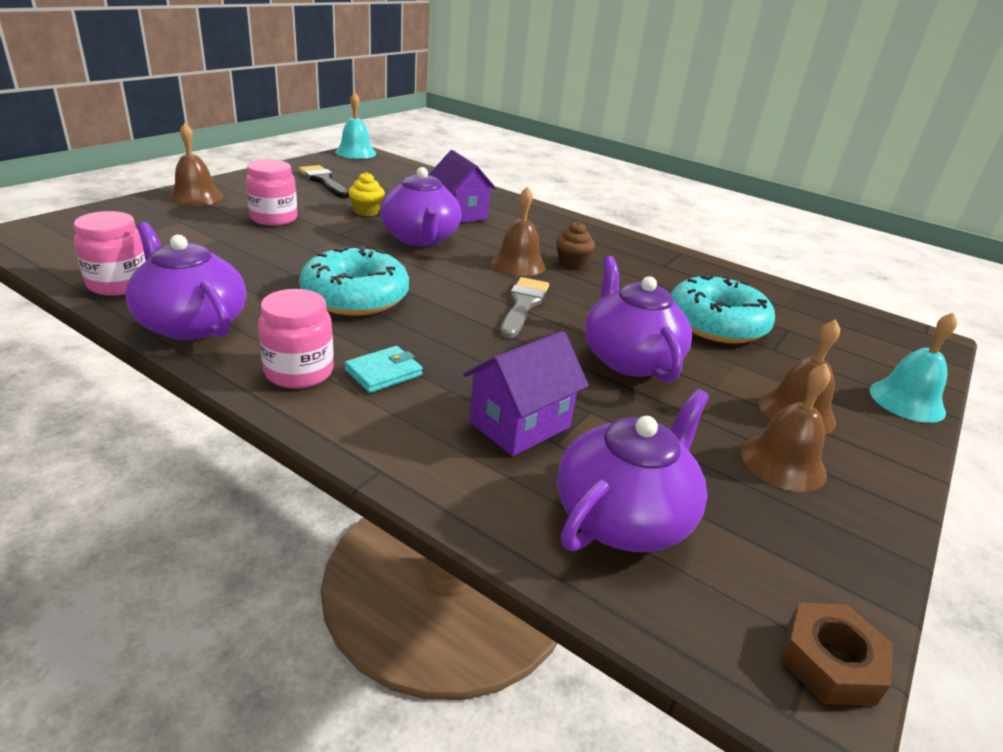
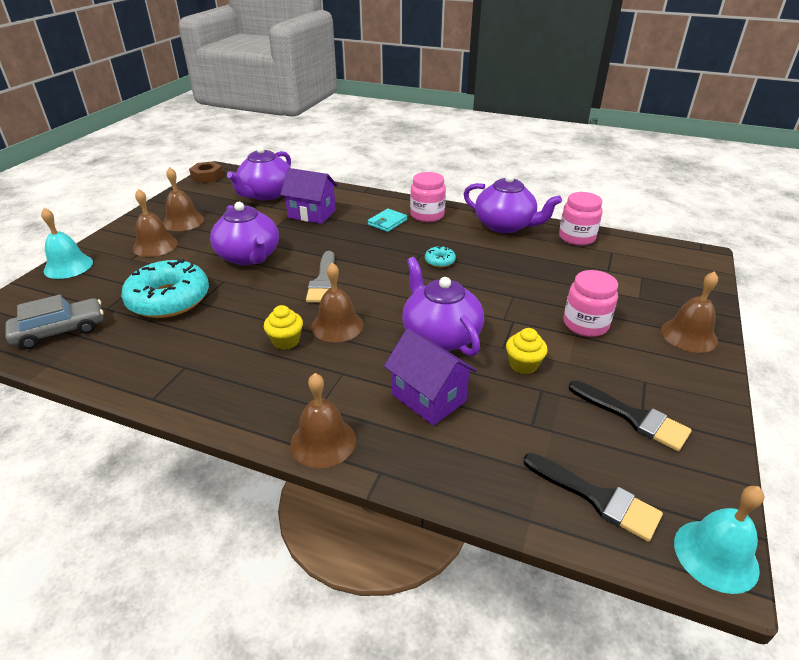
camera: 170 degrees right, 5 degrees up
(355, 296) = (440, 261): turquoise donut -> turquoise donut, size x0.42
(391, 170) = (597, 498): none -> black brush
(519, 425) = (311, 214): purple house -> purple house turned 75 degrees clockwise
(545, 212) = (323, 441): none -> brown bell
(572, 263) = (286, 341): brown cupcake -> yellow cupcake
(817, 316) = (60, 331): none -> grey car

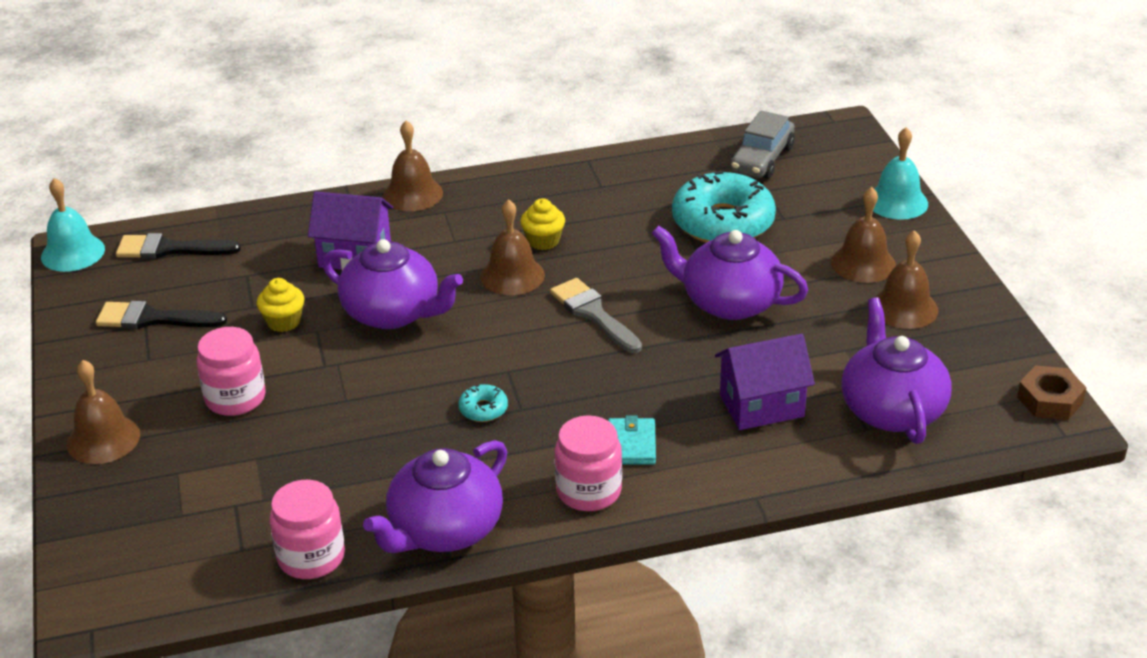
camera: 145 degrees right, 0 degrees up
(505, 225) = (444, 529): purple teapot -> purple teapot turned 45 degrees counterclockwise

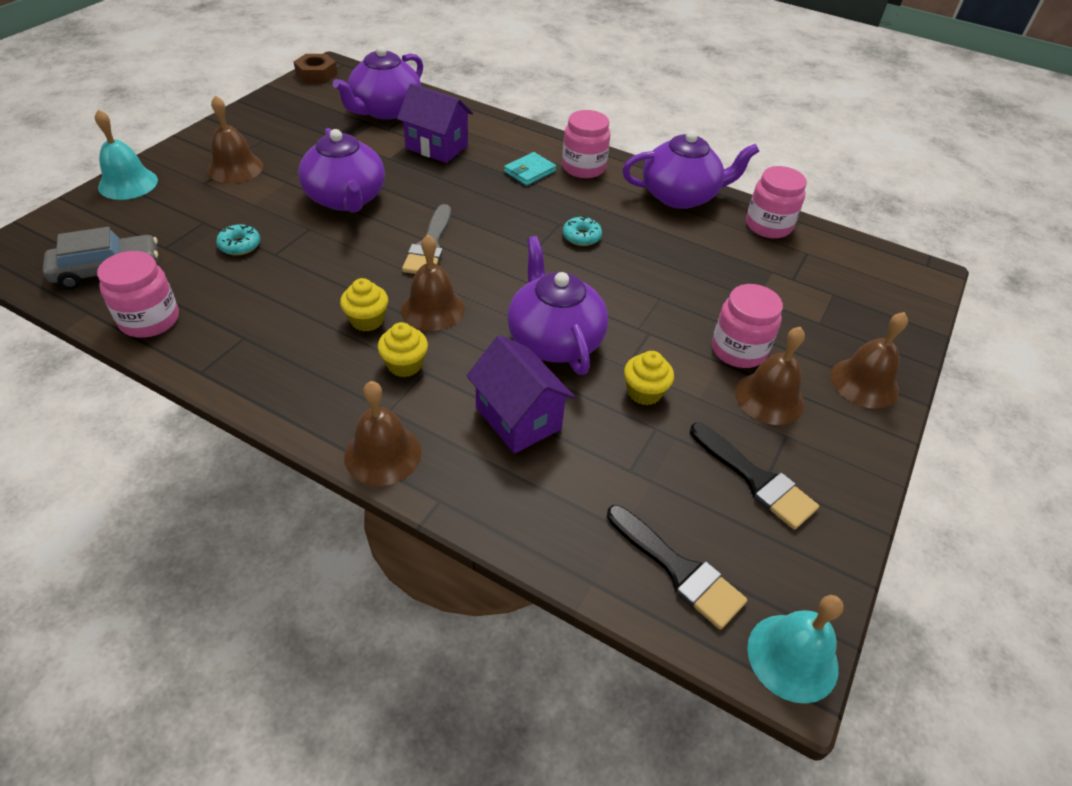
camera: 140 degrees left, 10 degrees up
(473, 236) = (405, 365): none -> yellow cupcake
(673, 158) = (149, 320): none -> pink jar
(723, 222) = (240, 245): turquoise donut -> turquoise donut, size x0.42
(904, 308) = (275, 137): brown bell -> brown bell (769, 398)

